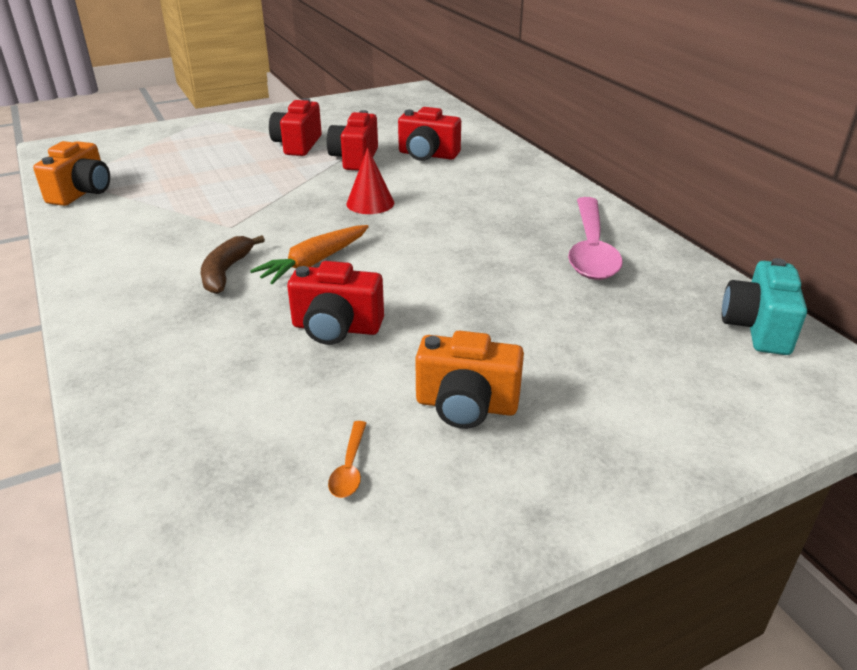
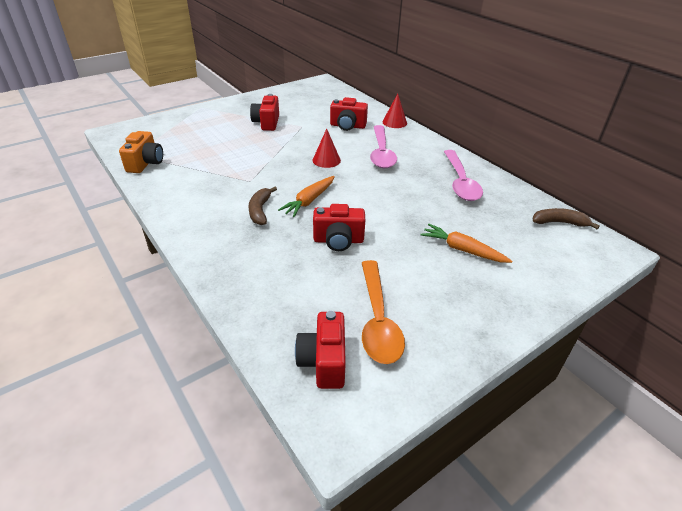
camera: 10 degrees left, 5 degrees up
(349, 467) = (378, 320): orange spoon -> orange spoon, size x2.42
(355, 159) = (305, 131): red camera -> red camera (323, 362)
(466, 405) = (426, 279): orange camera -> none
(468, 197) = (381, 153): none -> pink spoon
(509, 153) = (394, 122): none -> red cone
(554, 360) = (462, 250): none -> orange carrot
(757, 328) = (559, 223): turquoise camera -> brown banana

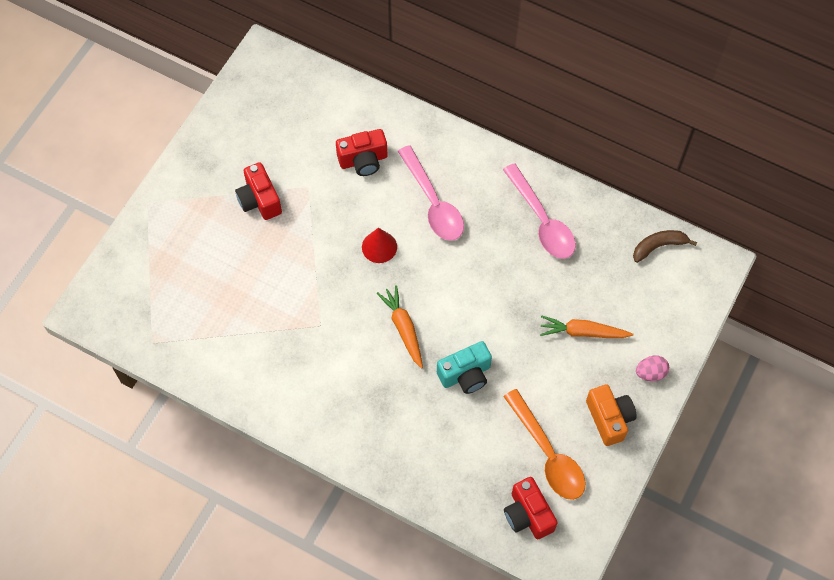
camera: 25 degrees left, 25 degrees up
(146, 163) = (181, 351): orange camera -> orange camera (609, 419)
(260, 210) = (364, 368): brown banana -> none
(309, 201) = (403, 328): orange carrot -> orange carrot turned 150 degrees clockwise
(338, 240) = (465, 374): red camera -> turquoise camera
(394, 122) = (415, 124): red cone -> none
(519, 298) = (650, 373): none -> pink egg

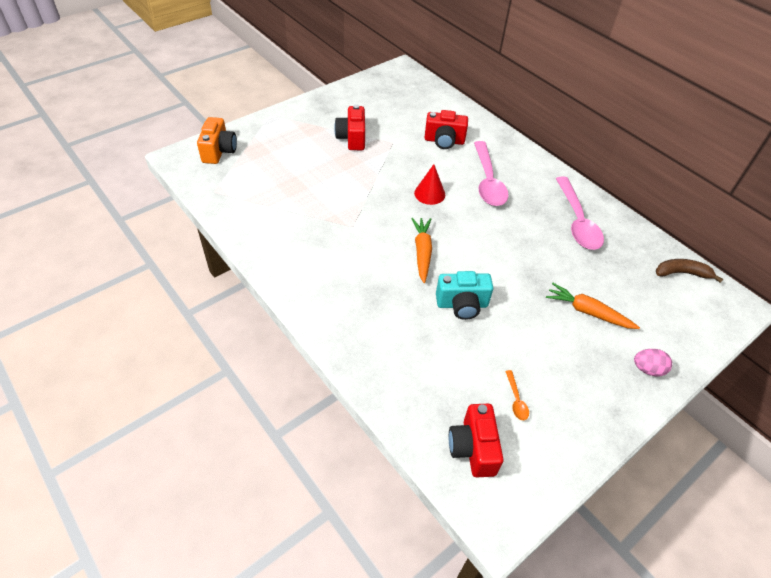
camera: 20 degrees right, 15 degrees down
(548, 454) = (516, 400): orange spoon -> orange spoon, size x0.41
(609, 419) = (592, 393): orange camera -> orange camera (219, 151)

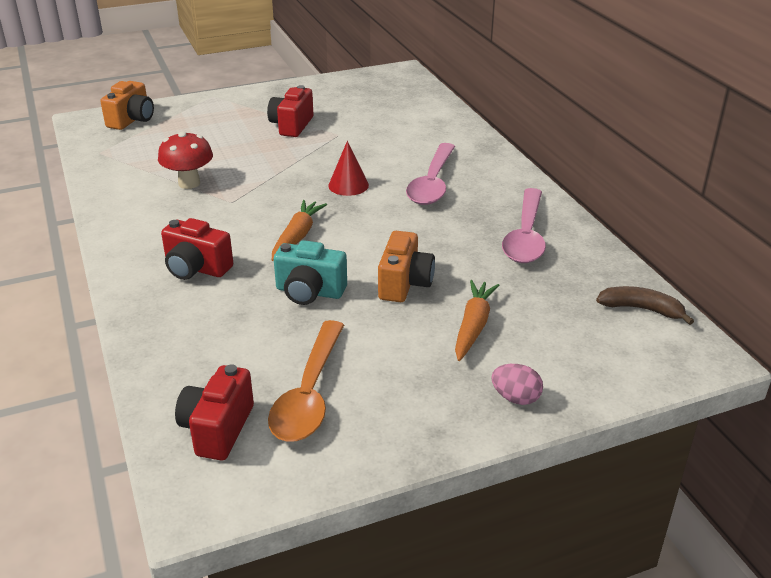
camera: 20 degrees right, 15 degrees down
(308, 212) = (189, 183): none -> red mushroom
(444, 141) = (404, 140): red camera -> red camera (196, 268)
(516, 400) = (309, 394): orange spoon -> orange spoon, size x2.42
(522, 283) = (404, 284): none -> orange camera
(588, 312) = (473, 326): orange carrot -> orange carrot turned 60 degrees clockwise

